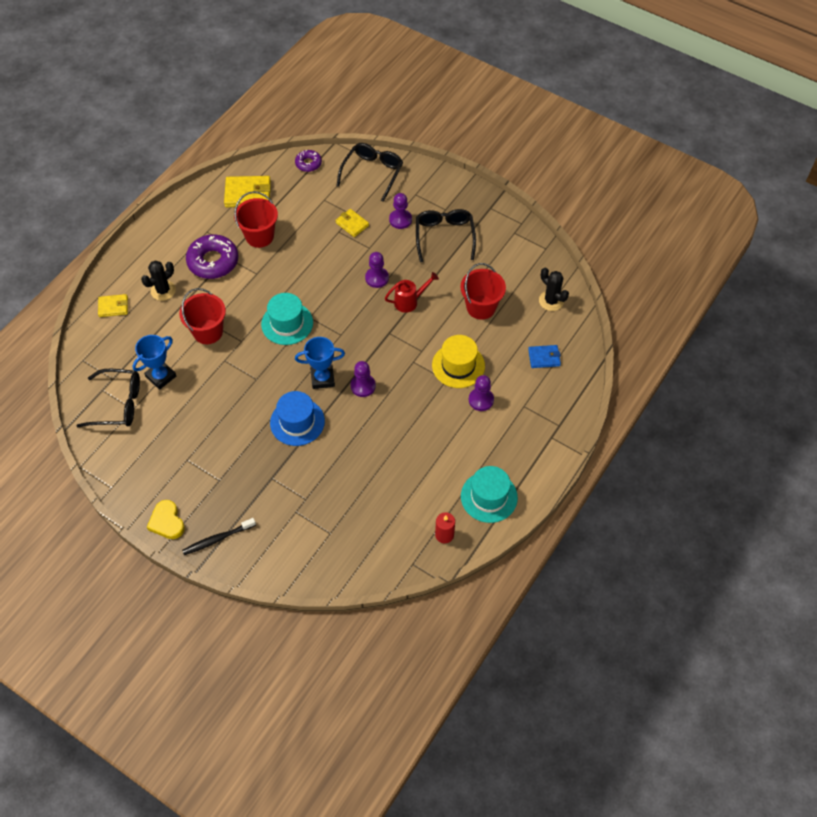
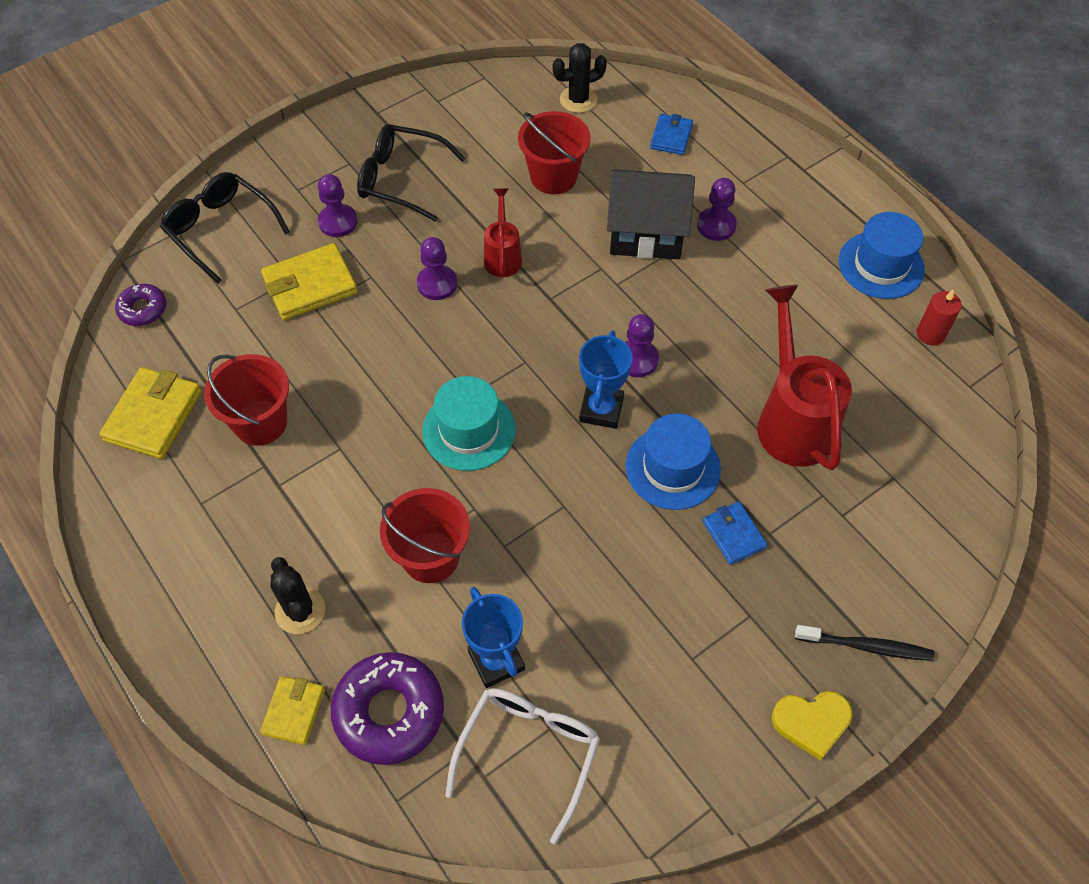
camera: 70 degrees left, 0 degrees up
(118, 404) = (529, 753): black glasses -> white glasses
(213, 261) = (276, 510): purple donut -> purple donut (389, 712)
(217, 539) = (866, 646): black toothbrush -> black toothbrush turned 75 degrees counterclockwise
(265, 461) = (733, 534): none -> blue wallet
(351, 473) = (792, 420): none -> red watering can
(352, 224) = (310, 285): yellow wallet -> yellow wallet, size x1.66
(458, 365) = (646, 233): yellow hat -> black house
(489, 497) = (881, 265): turquoise hat -> blue hat

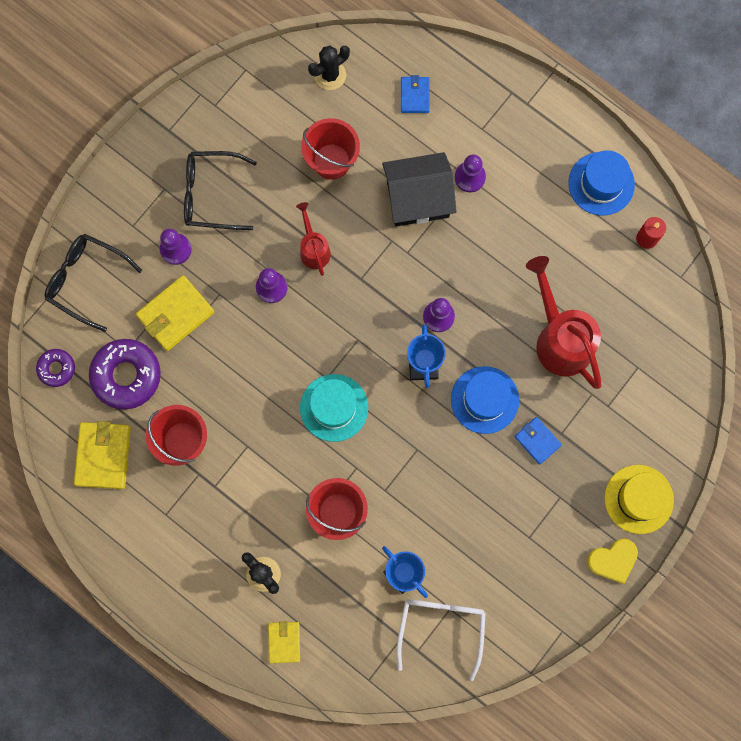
camera: 15 degrees left, 20 degrees up
(389, 712) = (345, 626): purple donut -> purple donut (126, 375)
(866, 646) = (638, 499): black toothbrush -> yellow hat

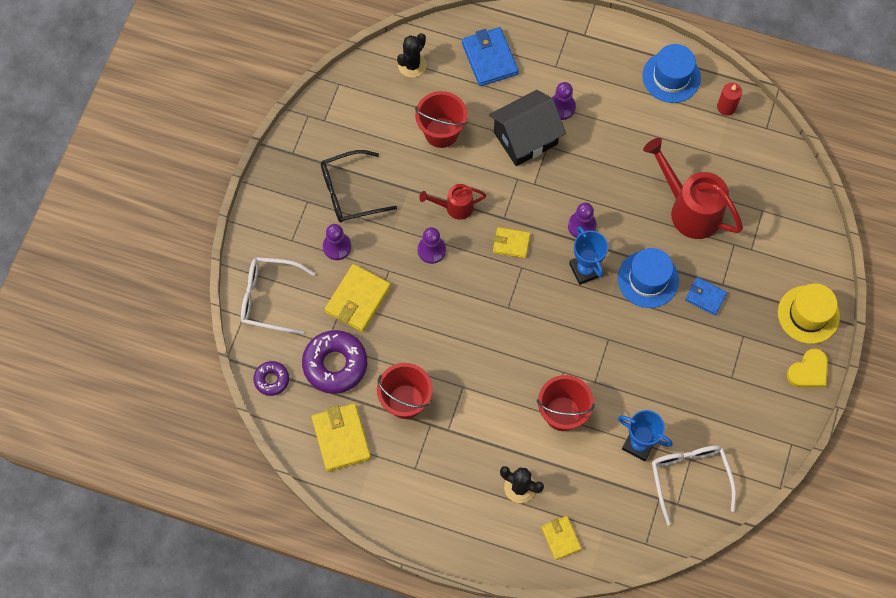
camera: 20 degrees left, 10 degrees down
(86, 280) = (269, 298): black glasses -> white glasses
(314, 249) = (455, 207): red watering can -> red watering can turned 60 degrees counterclockwise
(334, 407) = (524, 329): turquoise hat -> none
(357, 310) = (511, 243): none -> yellow wallet
(414, 96) = (489, 58): blue wallet -> blue wallet, size x1.66

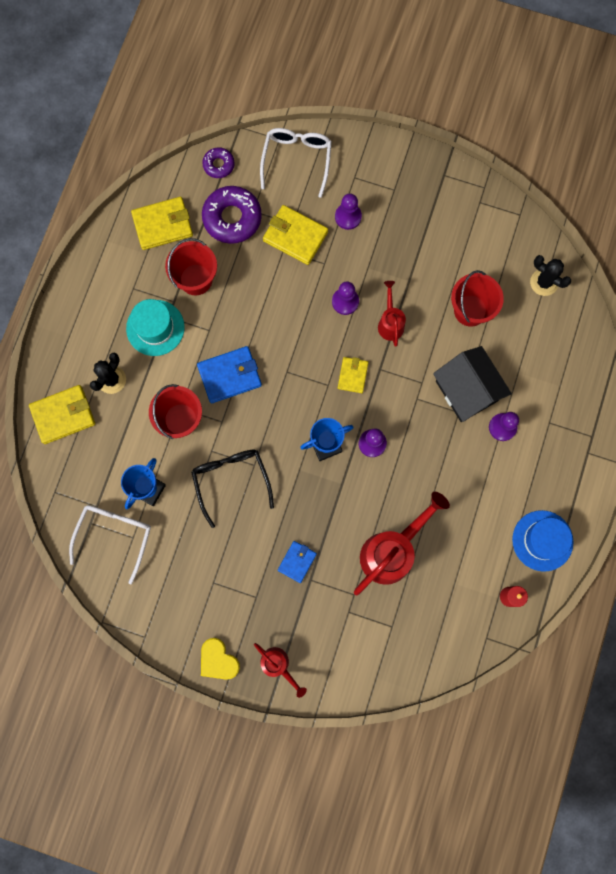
camera: 90 degrees right, 10 degrees up
(350, 192) = (404, 227): black glasses -> black glasses (231, 480)
(460, 443) = (155, 328): none -> turquoise hat
(489, 58) = (555, 357): blue wallet -> blue wallet (229, 375)
(561, 538) = (63, 415): yellow wallet -> yellow wallet, size x1.66
(648, 279) = (316, 506): blue hat -> none
(689, 478) = (114, 536): white glasses -> white glasses turned 60 degrees counterclockwise
(808, 314) = (278, 665): yellow hat -> red watering can

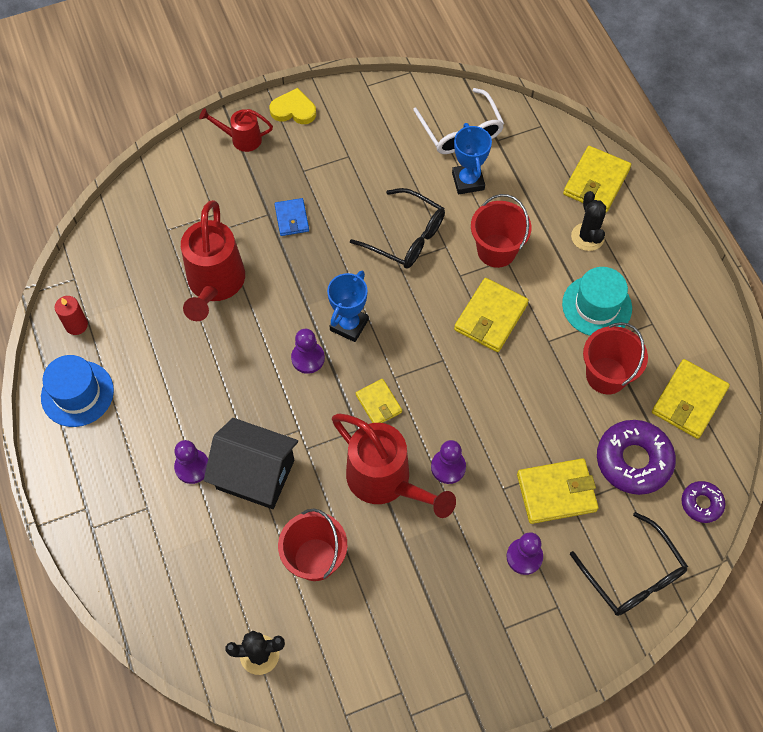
camera: 140 degrees right, 15 degrees down
(229, 375) = (491, 317): blue wallet -> yellow wallet
(297, 160) = (632, 575): white glasses -> black glasses
(390, 323) = (385, 481): red watering can -> red watering can, size x1.86

